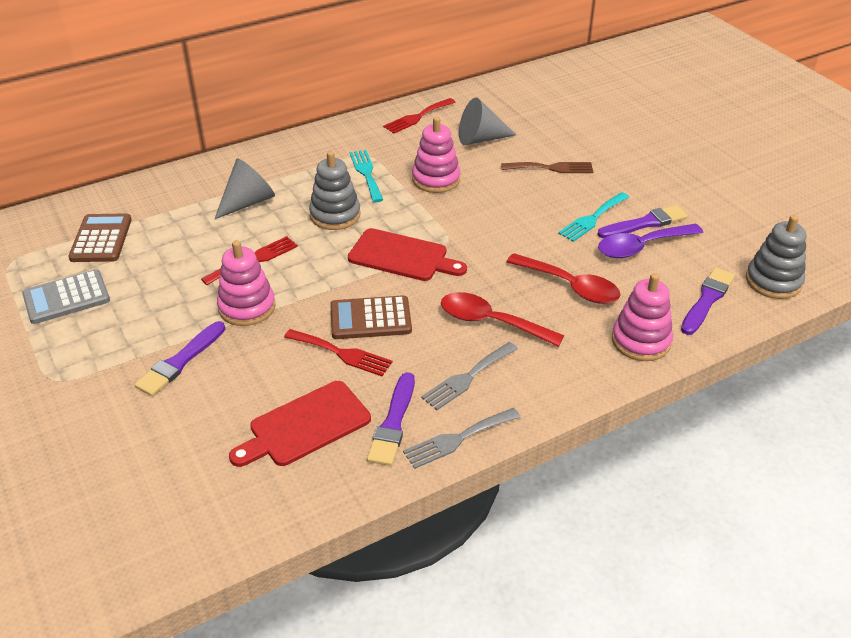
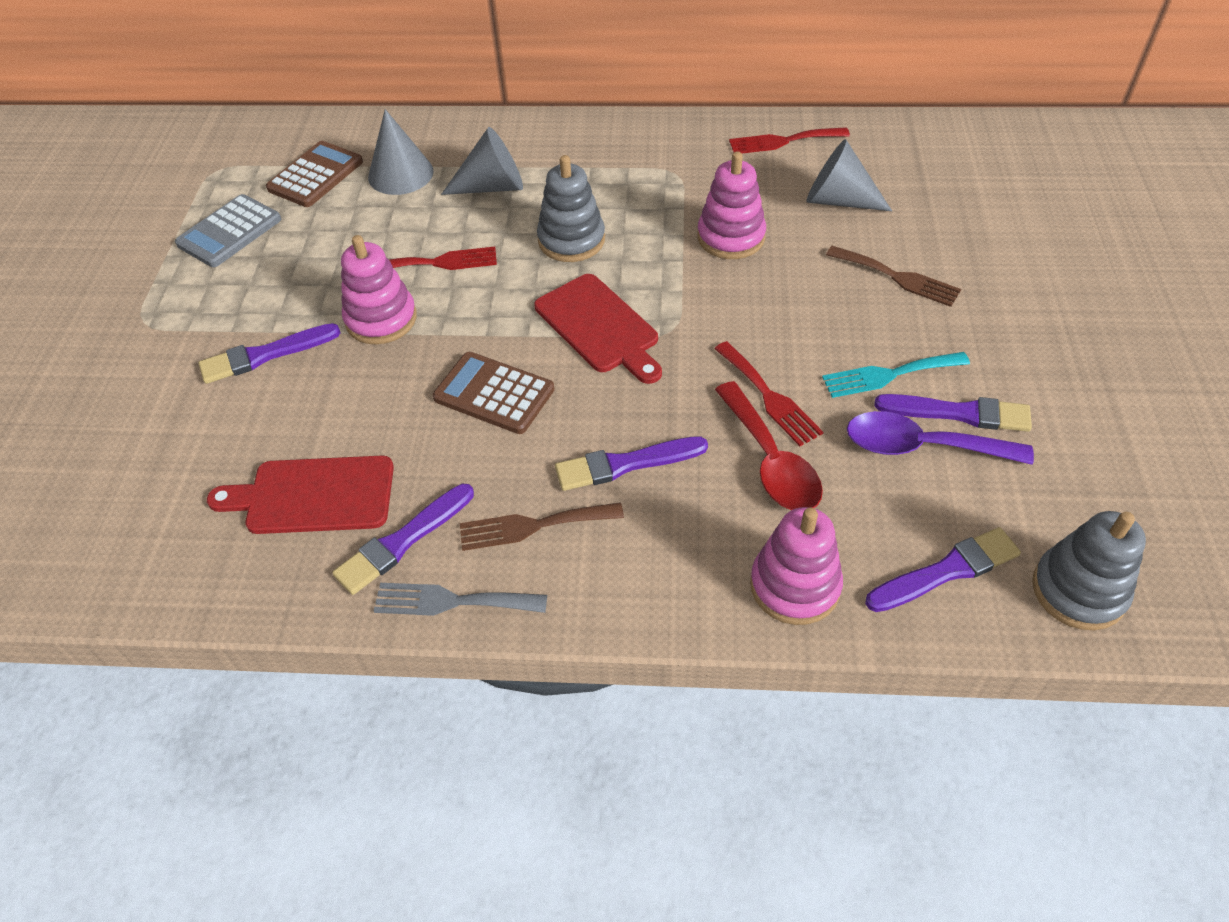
camera: 35 degrees right, 10 degrees up
(66, 298) = (229, 232): grey calculator -> grey calculator turned 60 degrees counterclockwise
(169, 216) = (400, 174): none -> grey cone
(341, 353) = (425, 423): red fork -> red fork (768, 396)
(366, 174) = (654, 198): turquoise fork -> none
(468, 377) = (534, 525): grey fork -> brown fork
(491, 322) = (626, 464): red spoon -> purple brush

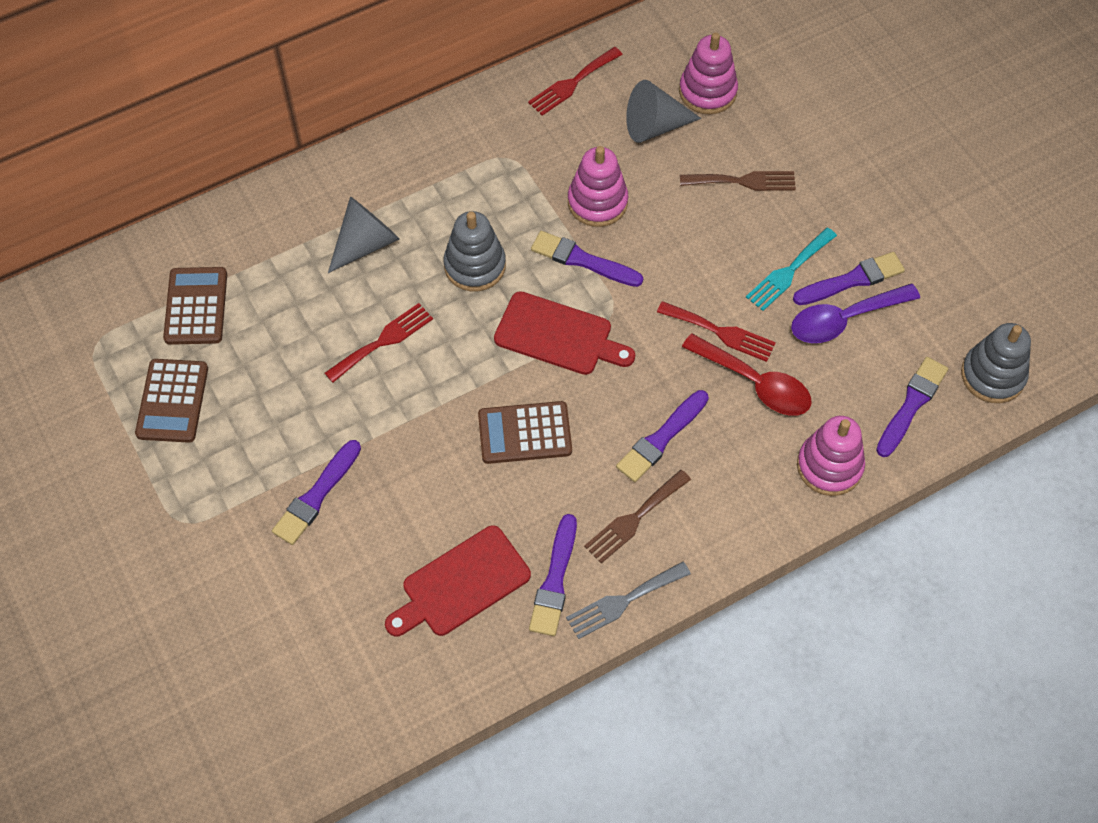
camera: 35 degrees left, 10 degrees up
(229, 232) = (172, 401): grey calculator -> brown calculator
(381, 319) = (382, 416): pink stacking toy -> pink stacking toy (707, 92)
(400, 174) = (273, 268): grey cone -> none
(677, 277) = (583, 260): none -> purple brush

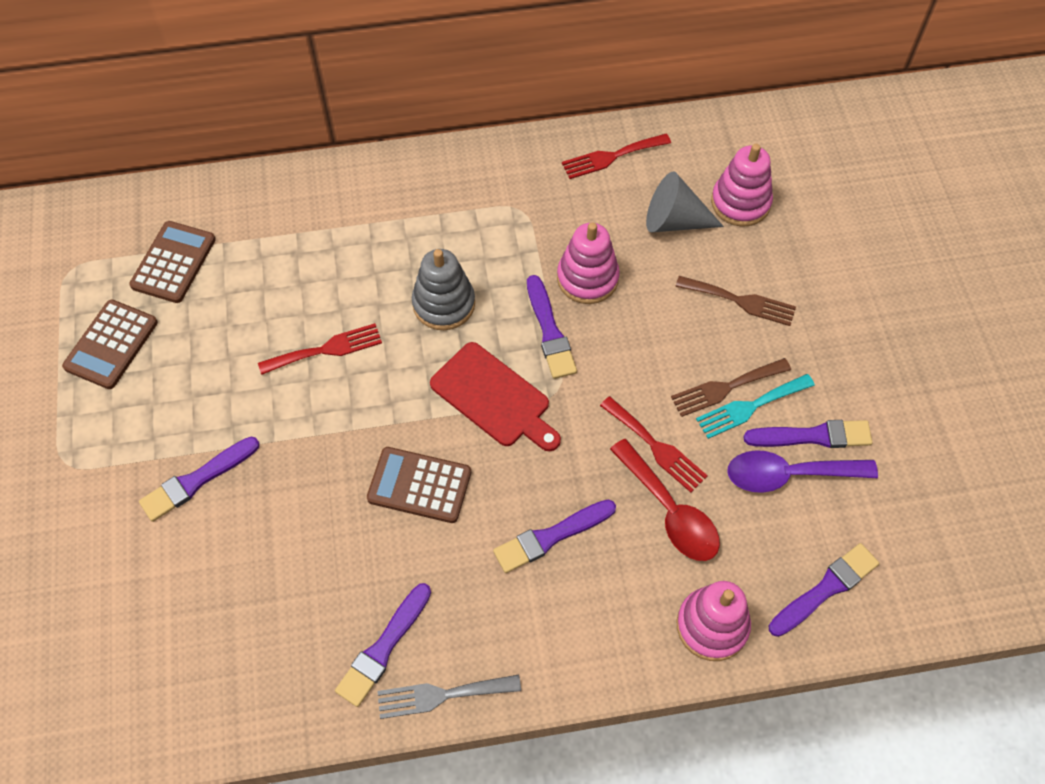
camera: 20 degrees right, 0 degrees up
(366, 243) = (352, 251): grey cone -> none
(461, 584) = (291, 619): red cutting board -> none
(583, 260) = (549, 331): purple brush -> purple brush turned 150 degrees counterclockwise
(635, 518) = (490, 611): brown fork -> brown fork (726, 387)
(992, 375) = (925, 587): grey stacking toy -> none

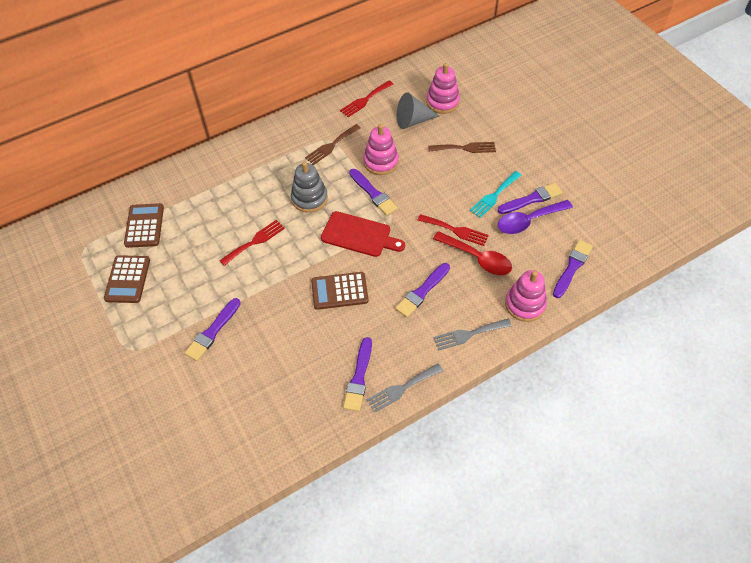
camera: 20 degrees left, 5 degrees down
(594, 643) = (469, 334): none -> grey fork
(726, 387) = (478, 190): brown fork -> brown fork (331, 145)

